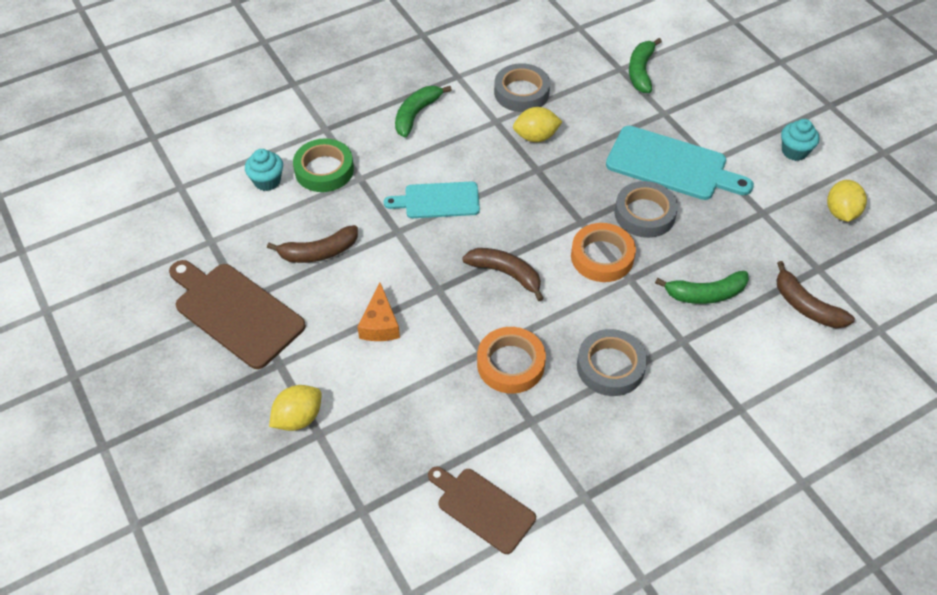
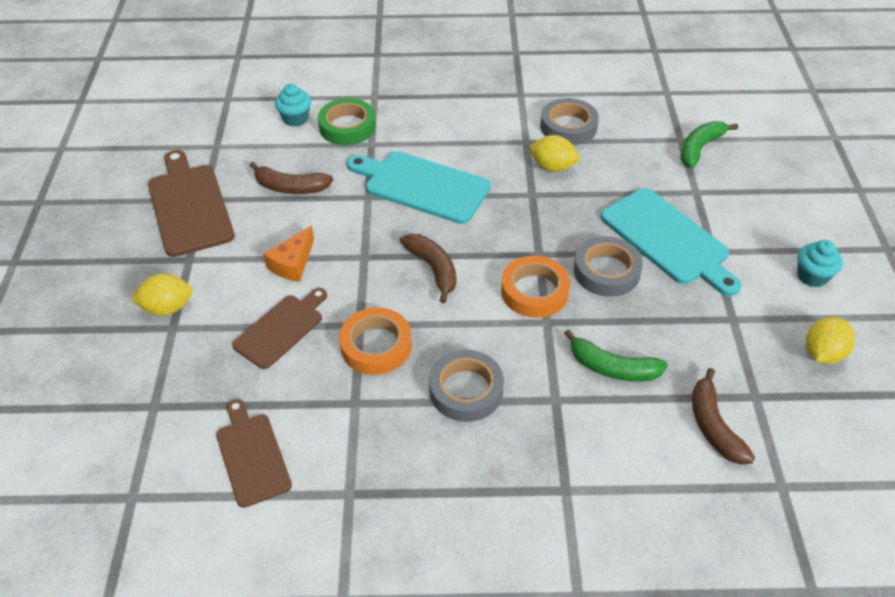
camera: 30 degrees right, 5 degrees down
(416, 114) = (459, 112): green banana -> none
(418, 388) = (281, 329): none -> brown cutting board
(438, 201) = (422, 186): turquoise cutting board -> turquoise cutting board, size x1.55

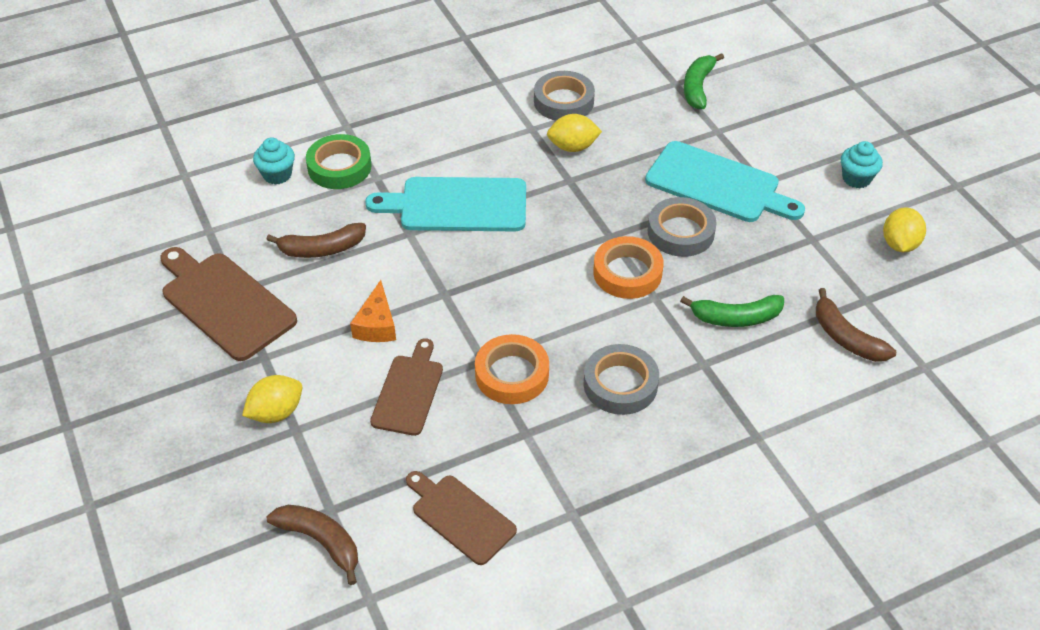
camera: 25 degrees left, 0 degrees up
(433, 269) = (520, 283): brown banana -> brown banana (321, 541)

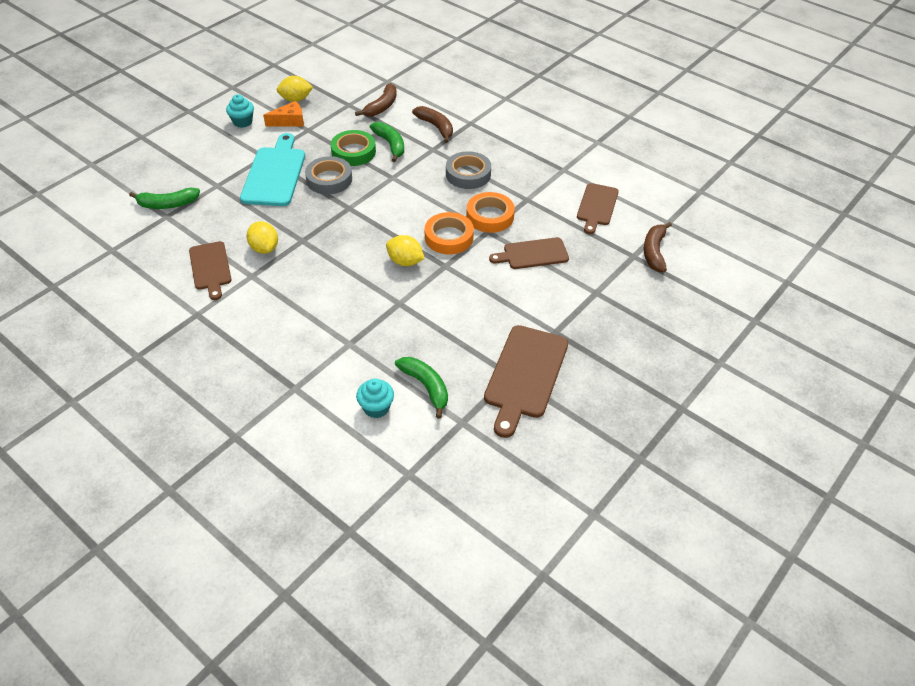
camera: 115 degrees left, 0 degrees up
(274, 218) = (426, 387): none -> green banana
(276, 412) = (591, 306): yellow lemon -> yellow lemon (405, 261)
(322, 249) = (441, 344): brown banana -> brown banana (436, 127)
(339, 167) = (348, 371): green tape -> green tape (353, 152)
(376, 324) = (491, 288): orange cheese -> orange cheese (289, 121)
(457, 205) = (357, 288): turquoise cutting board -> none
(563, 101) = (210, 268): grey tape -> brown cutting board
(627, 273) = (378, 192): orange tape -> orange tape (449, 237)

